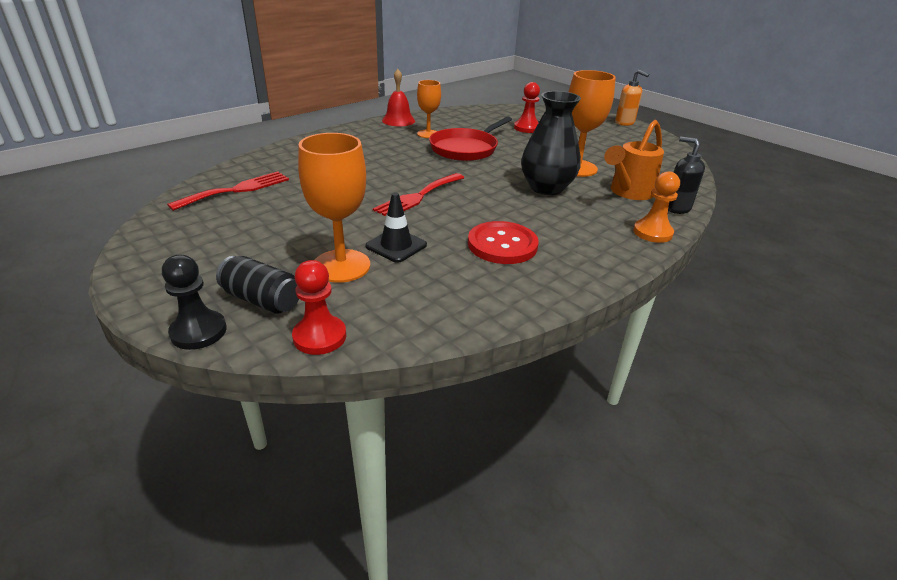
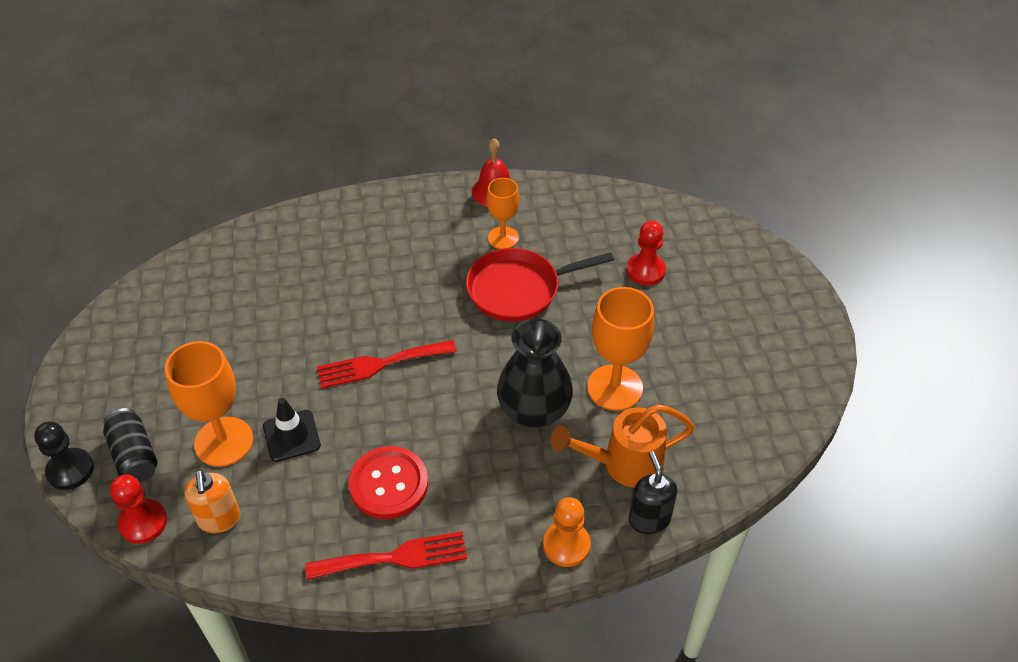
camera: 35 degrees right, 15 degrees up
(237, 190) = (221, 276): red fork -> red fork (395, 557)
(625, 123) = (809, 310): orange soap dispenser -> orange soap dispenser (219, 519)

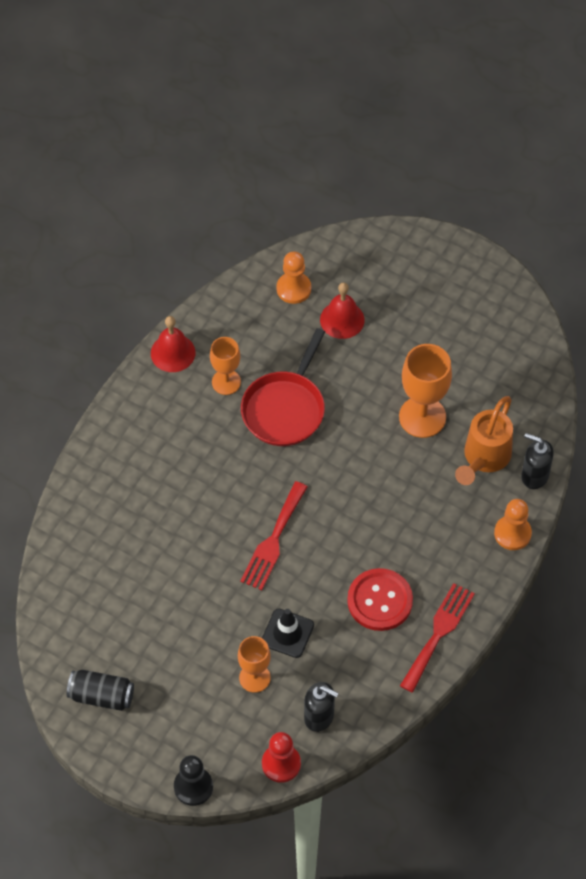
camera: 50 degrees left, 10 degrees up
(134, 455) = (216, 740): black can -> black can (101, 696)
(219, 519) = (319, 717): orange soap dispenser -> black soap dispenser
(224, 442) = (254, 678): orange goblet -> orange goblet, size x0.62
(534, 411) = (398, 477): black vase -> none
(637, 223) = (293, 289): none -> orange pawn
(645, 270) = (342, 319): red pawn -> red bell

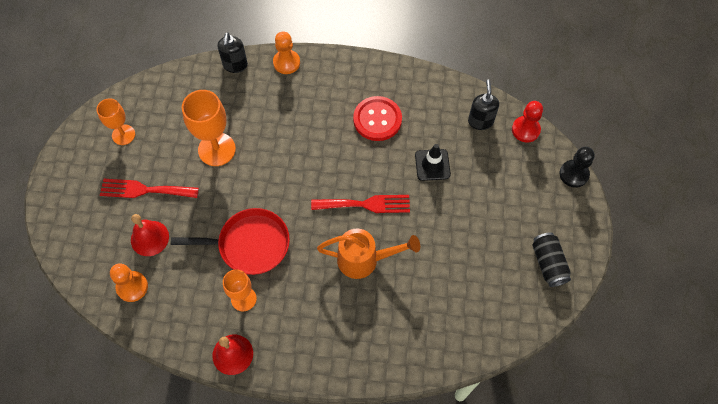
camera: 115 degrees left, 5 degrees up
(254, 678) = (476, 171): orange goblet -> orange goblet (123, 135)
(438, 633) = (382, 77): red fork -> red fork (144, 190)
(484, 459) = (235, 99): orange watering can -> orange watering can (365, 260)

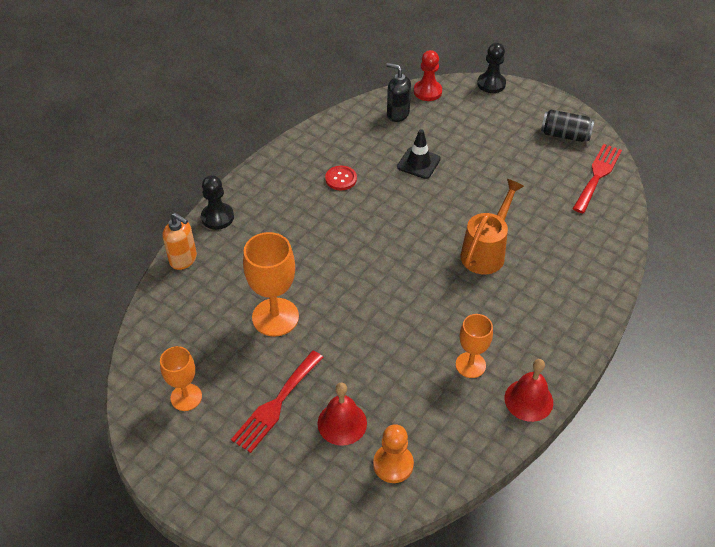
camera: 60 degrees left, 15 degrees down
(235, 65) = (183, 259): black soap dispenser -> orange soap dispenser
(249, 244) = (410, 334): red pan -> none
(286, 62) = (217, 217): orange pawn -> black pawn
(365, 204) = (427, 226): red fork -> red fork (597, 175)
(377, 119) = (341, 179): red button -> red button, size x0.58

